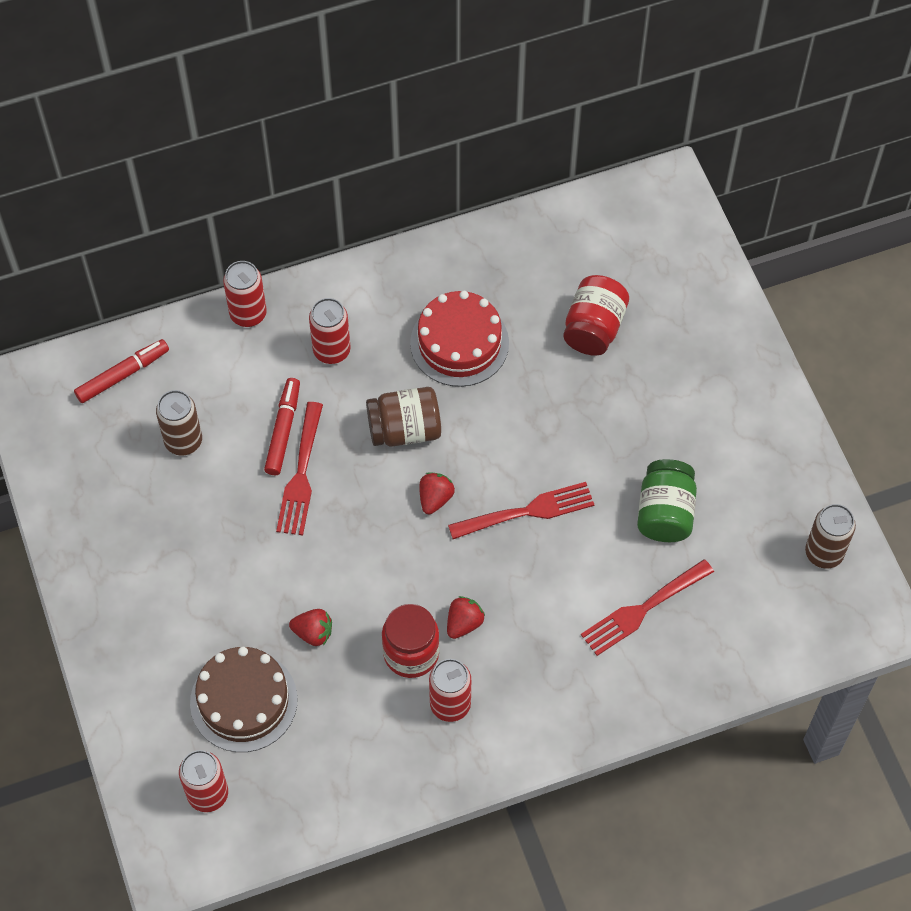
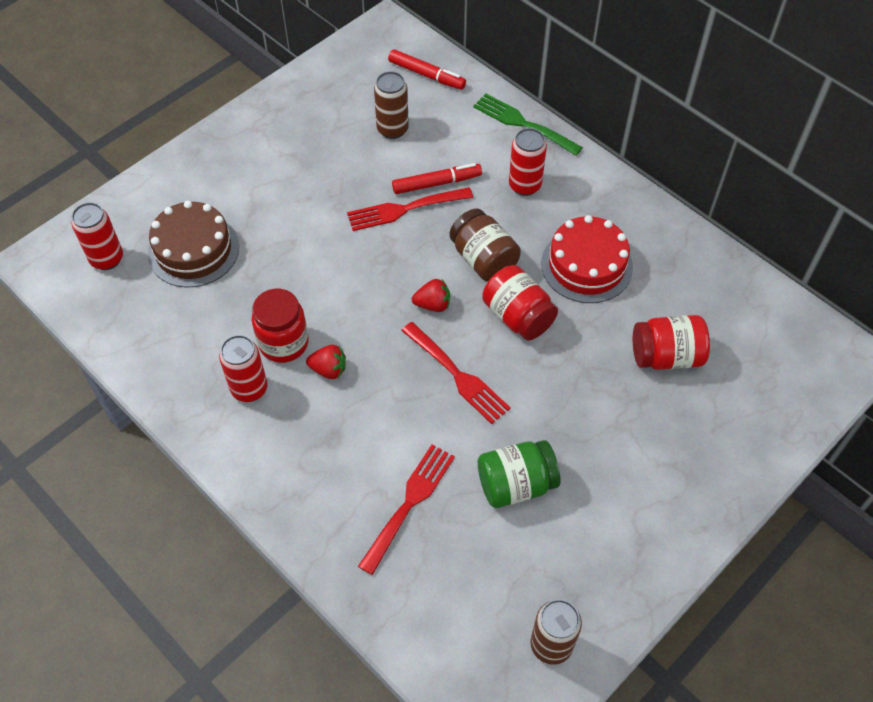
camera: 65 degrees right, 5 degrees down
(248, 314) = (523, 123): red can -> green fork
(313, 633) = (271, 271): red strawberry -> none
(487, 430) = (518, 316): none -> red jar
(643, 609) = (409, 503): red fork -> red fork turned 90 degrees clockwise

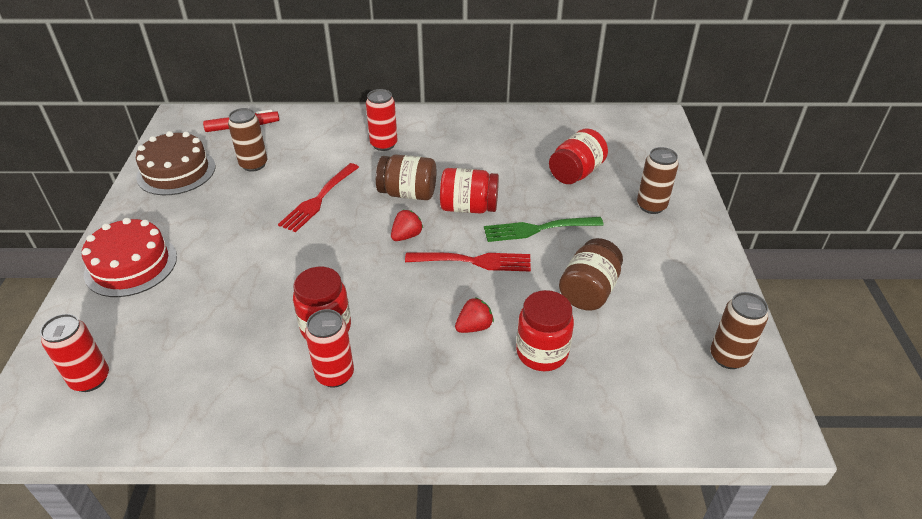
camera: 45 degrees left, 15 degrees down
(193, 250) = (172, 321): brown cake -> brown cake (176, 171)
(328, 369) = (382, 319): red strawberry -> red strawberry (474, 327)
(409, 503) = (542, 353): red fork -> red jar
(436, 183) = (323, 174): red marker -> none
(516, 484) = (588, 291): green jar -> brown jar
(523, 123) = (342, 117): green fork -> green fork (538, 229)
(586, 265) = (474, 159): red cake -> red cake (131, 265)
(691, 451) = (651, 206): none -> brown can

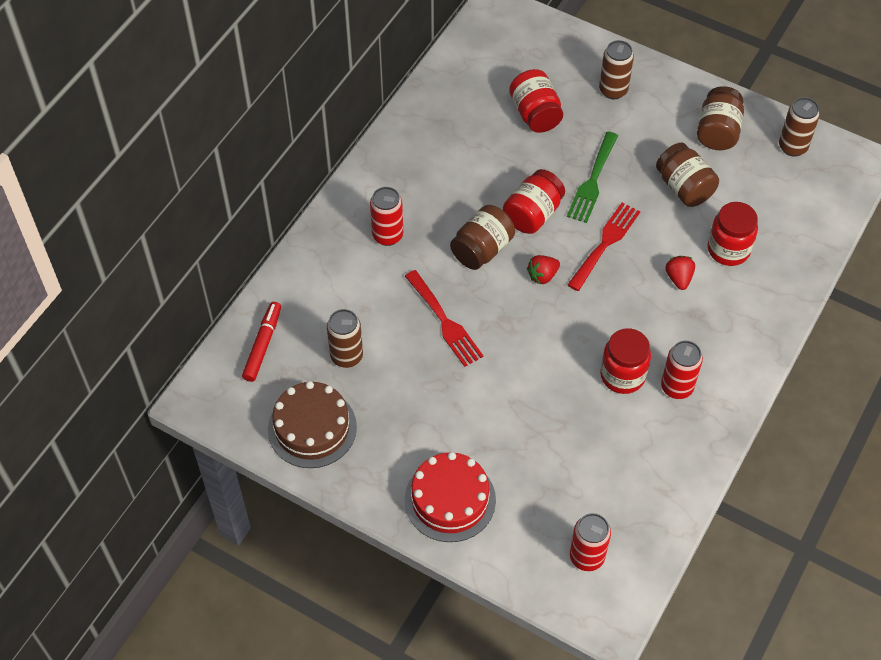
camera: 60 degrees left, 15 degrees up
(406, 236) = (542, 276): red strawberry -> red strawberry turned 105 degrees counterclockwise
(681, 290) = (717, 132): none -> brown jar

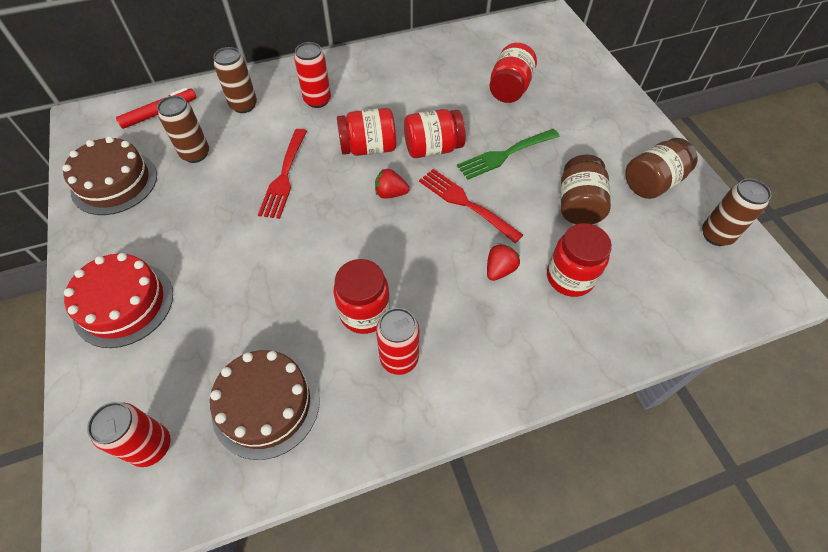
camera: 40 degrees right, 0 degrees up
(482, 249) = (368, 148): brown jar -> red jar
(605, 243) = (465, 203): red fork -> red fork turned 120 degrees counterclockwise
(613, 90) = (588, 107): brown can -> brown can (244, 105)
(627, 479) = (266, 404): none -> brown cake

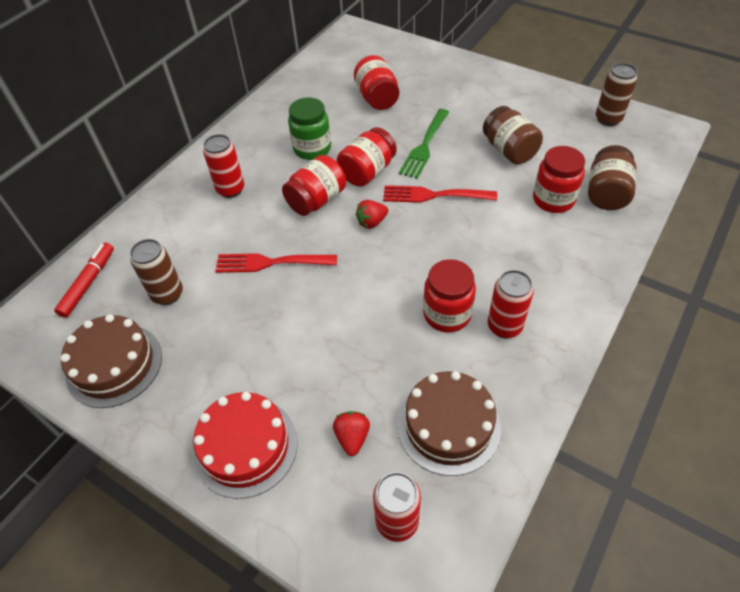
camera: 35 degrees left, 5 degrees down
(244, 105) = (166, 230): brown can -> none
(284, 176) = (271, 262): red fork -> red fork turned 120 degrees clockwise
(410, 103) = (312, 149): none -> green jar
(499, 270) = (505, 224): red strawberry -> red strawberry (352, 437)
(651, 183) = (538, 109): brown jar -> brown jar (606, 193)

